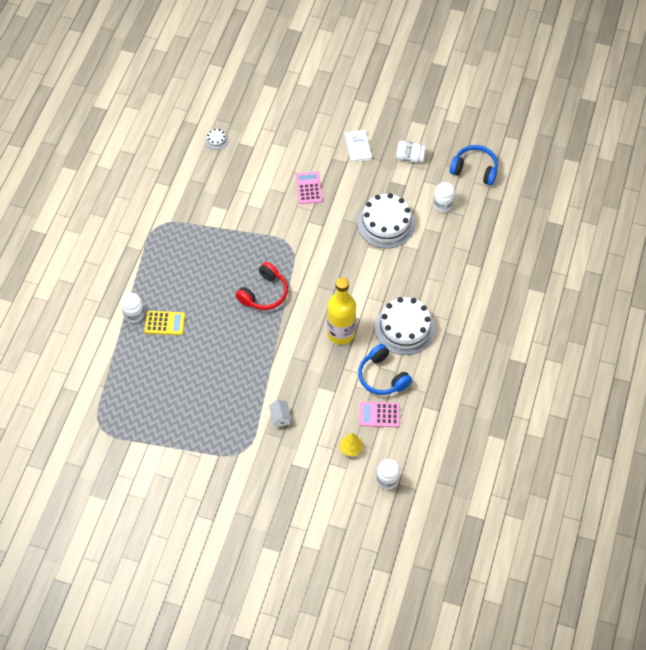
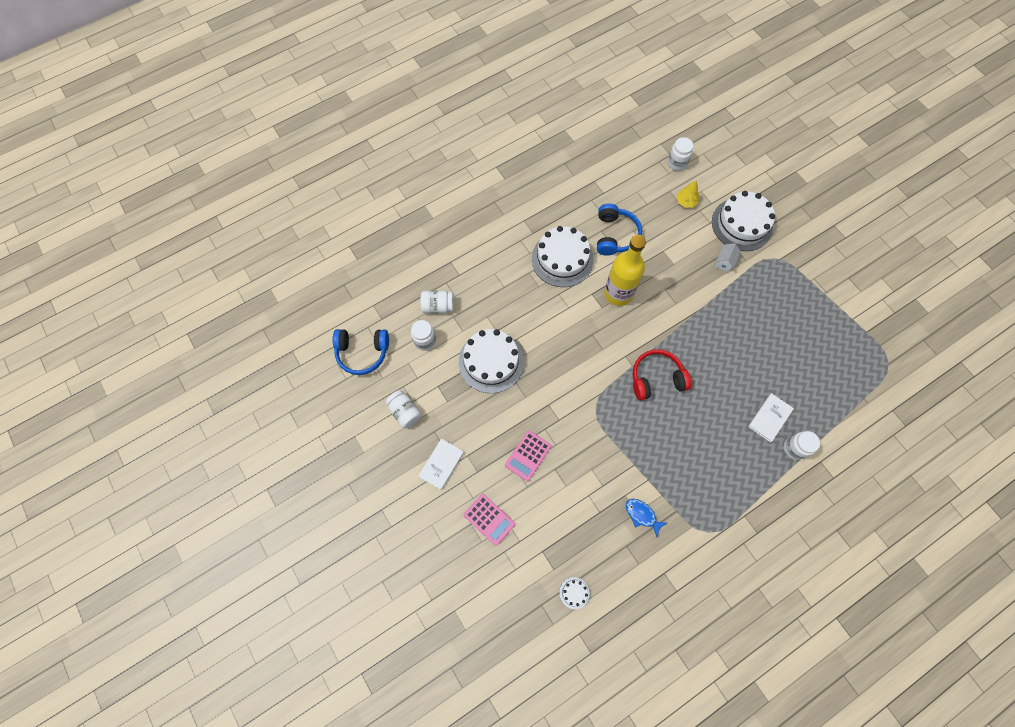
camera: 140 degrees left, 10 degrees up
(165, 323) = (769, 418): yellow calculator -> white book
(208, 206) = (642, 515): none -> blue fish
(290, 462) = (742, 224): none -> white cake
(379, 414) = (642, 209): pink calculator -> pink calculator (489, 519)
(458, 232) = (438, 306): none -> white jar
(474, 169) = (362, 352): blue headphones -> blue headphones turned 60 degrees counterclockwise

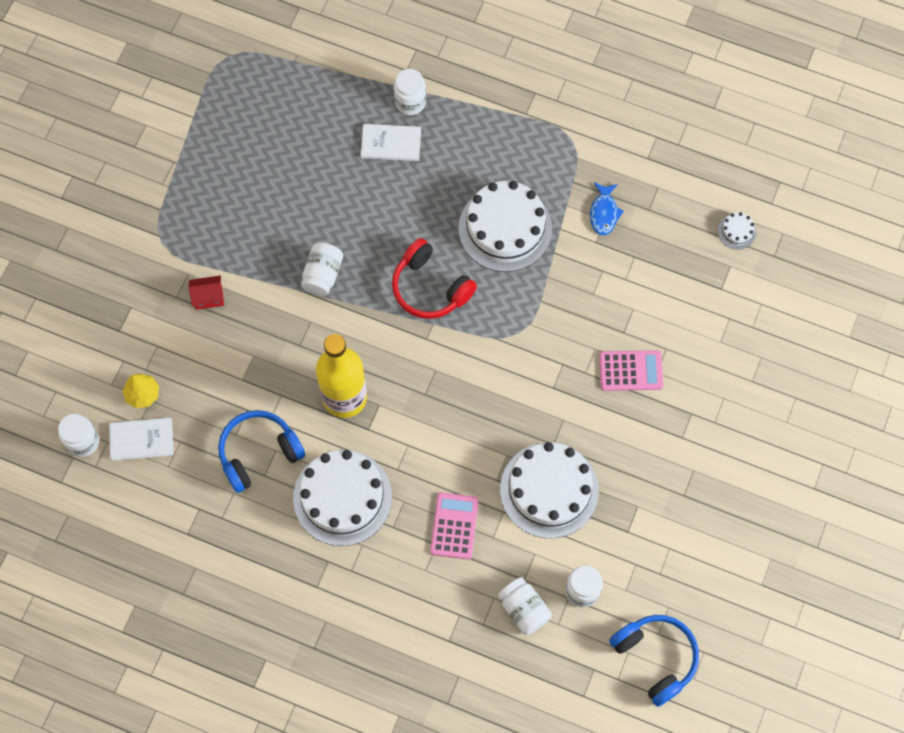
camera: 125 degrees left, 0 degrees up
(405, 412) = (688, 547): white jar -> white jar (322, 275)
(441, 464) = (714, 459): white book -> white book (141, 439)
(489, 519) = (732, 365): pink calculator -> pink calculator (454, 526)
(724, 262) = (209, 297): white house -> red house
(742, 224) = (133, 306): white cake -> white cake (505, 228)

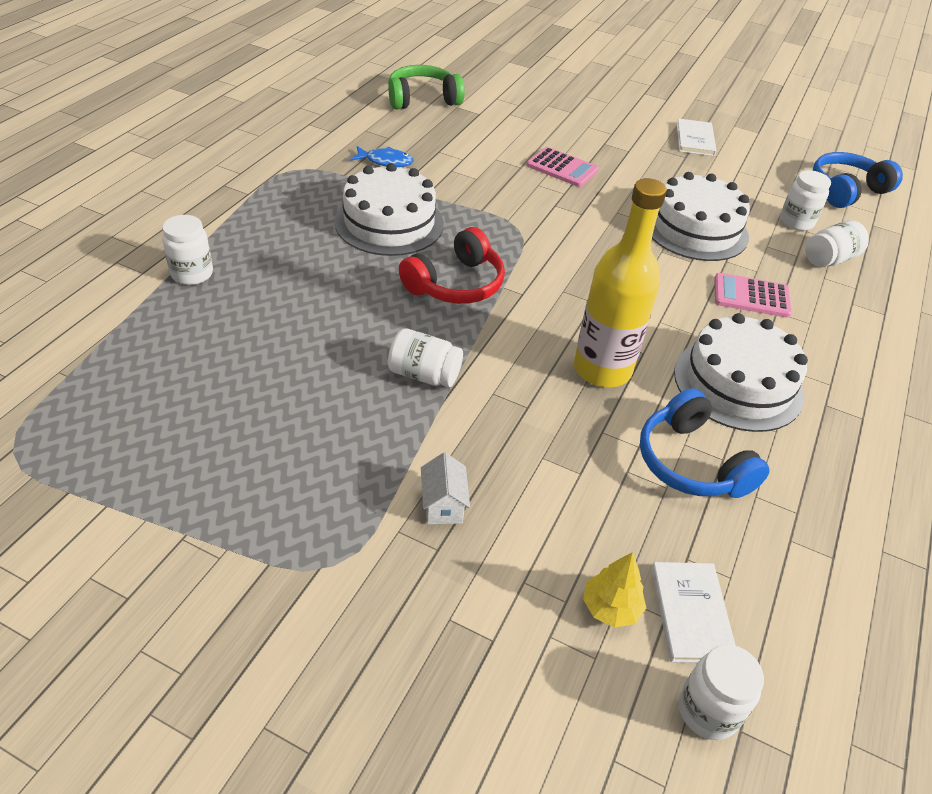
camera: 90 degrees left, 25 degrees down
(209, 297) = (443, 505): red house -> white house
(391, 144) = (246, 295): white book -> white book (695, 139)
(631, 371) = (562, 168): pink calculator -> pink calculator turned 120 degrees clockwise
(736, 231) = (422, 99): white cake -> green headphones

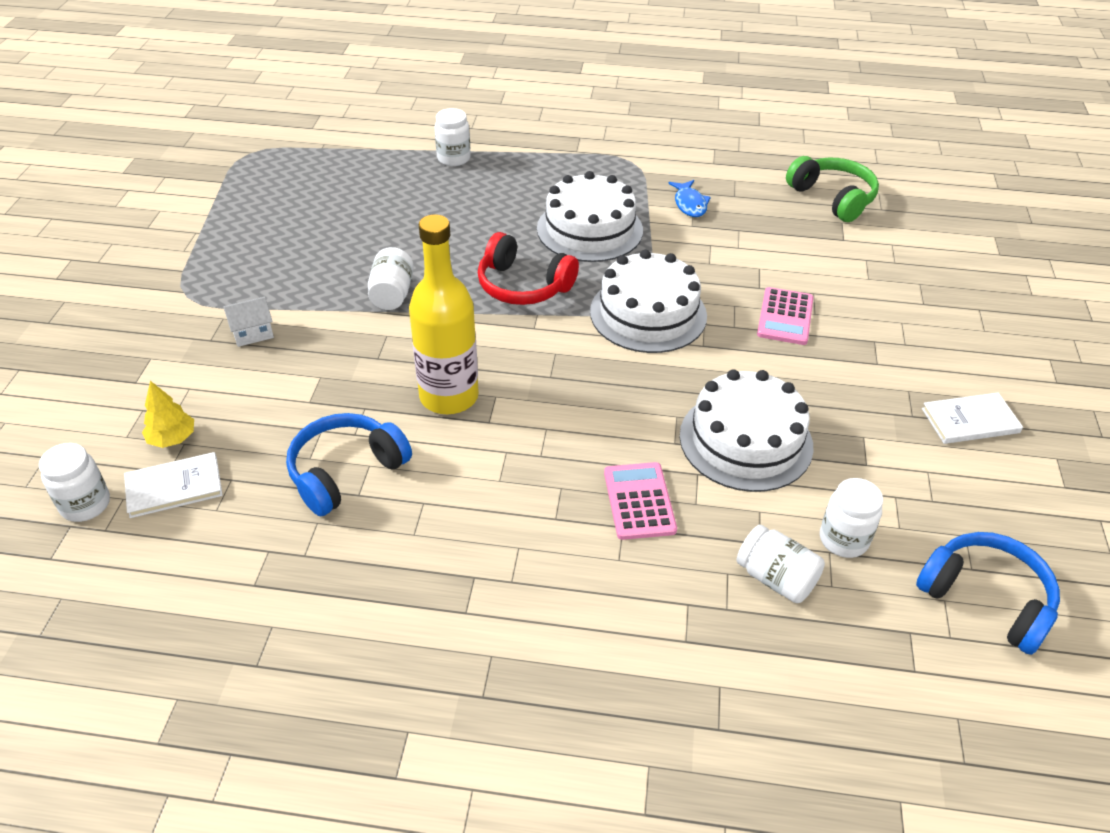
camera: 75 degrees right, 0 degrees up
(738, 383) = (475, 499): white cake -> white cake (648, 313)

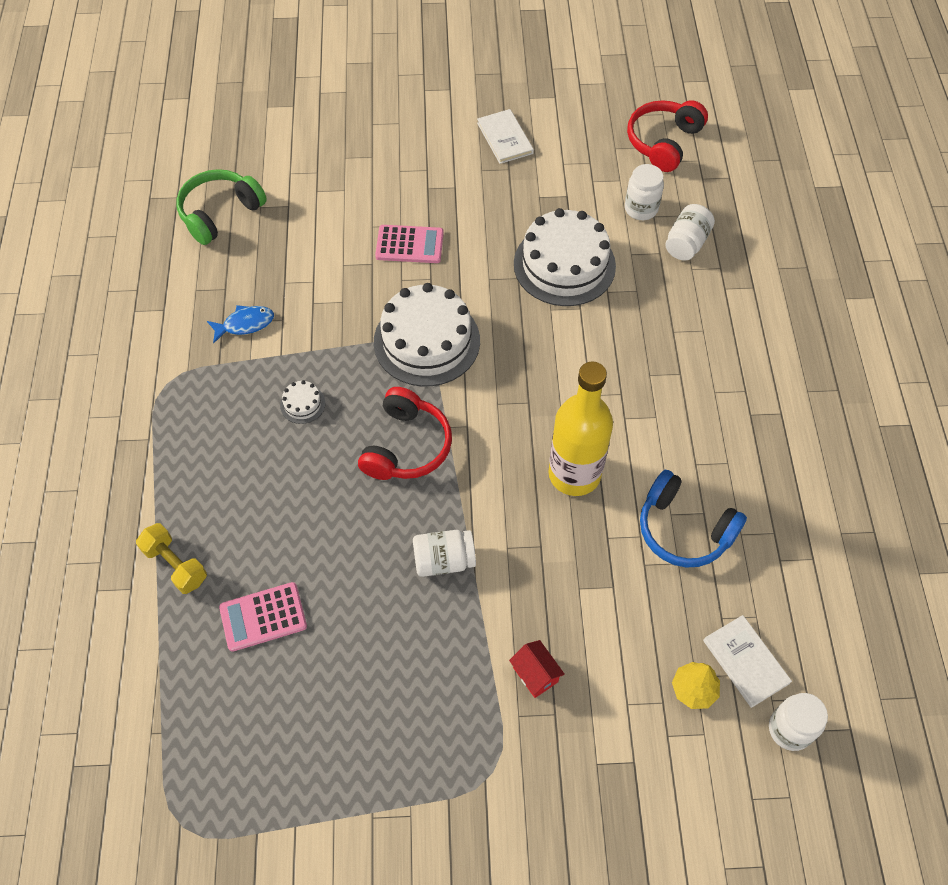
camera: 100 degrees left, 15 degrees up
(253, 334) = (535, 674): white house -> red house
(453, 158) = (175, 565): white jar -> yellow dumbbell
(589, 229) = (302, 404): white cake -> white cake, size x0.41
(639, 501) = (646, 324): pink calculator -> pink calculator (263, 617)
(986, 599) = (663, 142): blue headphones -> red headphones

